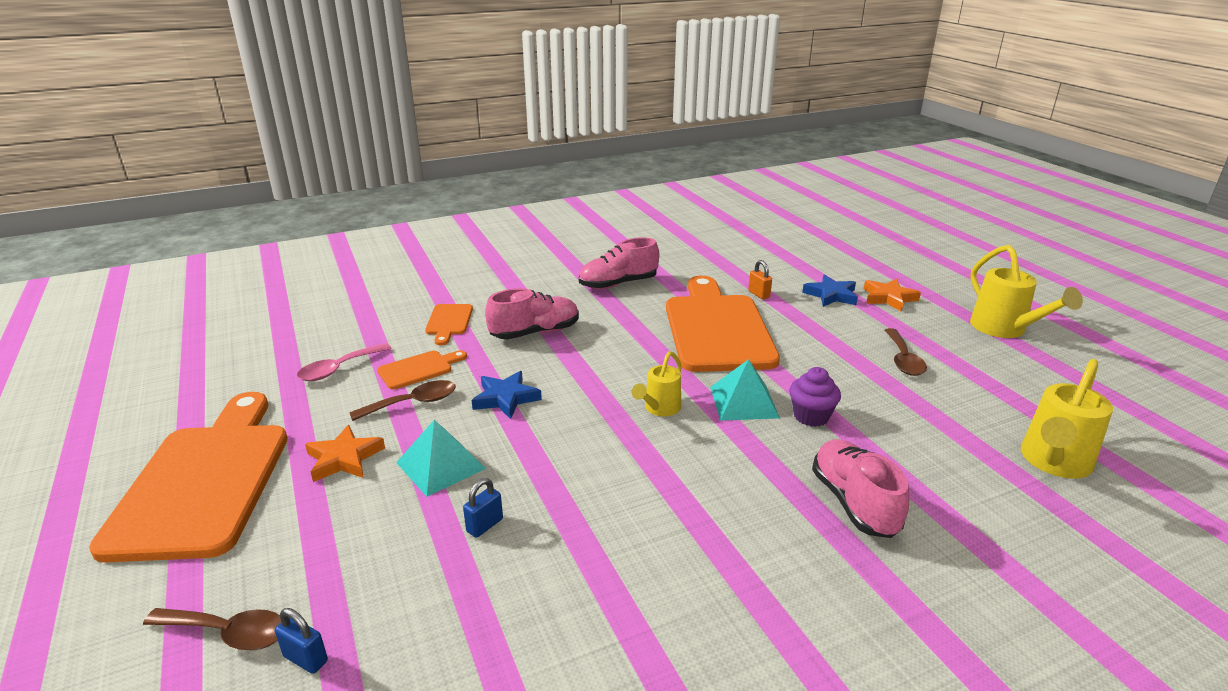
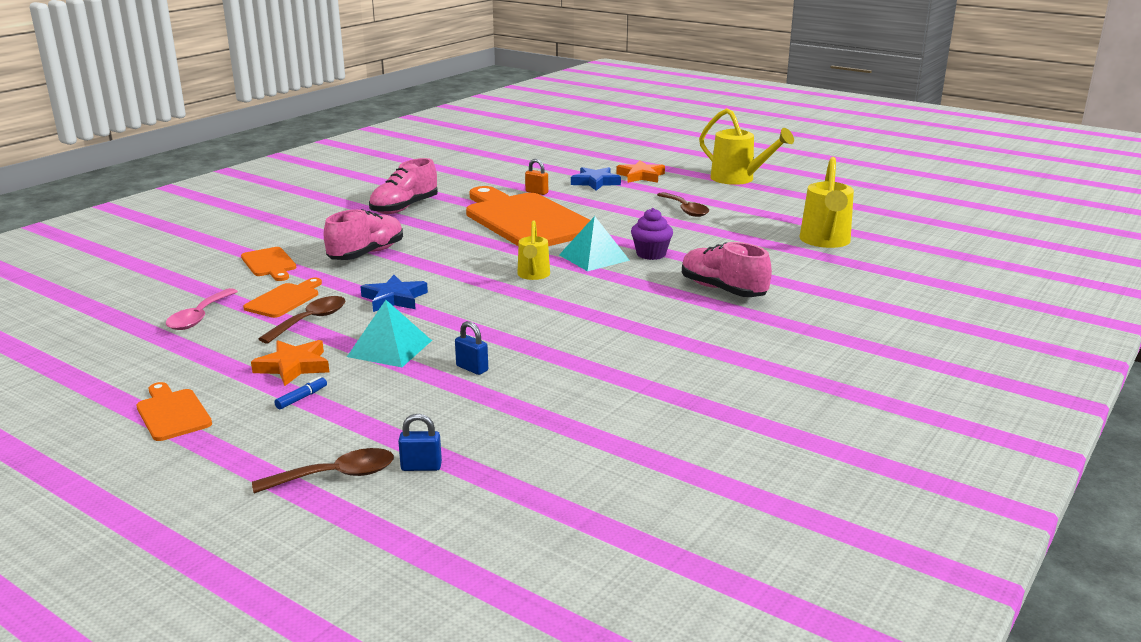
camera: 30 degrees left, 5 degrees down
(205, 481) = (172, 413): orange cutting board -> orange cutting board, size x0.43
(310, 504) = (302, 398): none -> blue marker
(485, 525) = (472, 368): blue padlock -> blue padlock turned 60 degrees counterclockwise

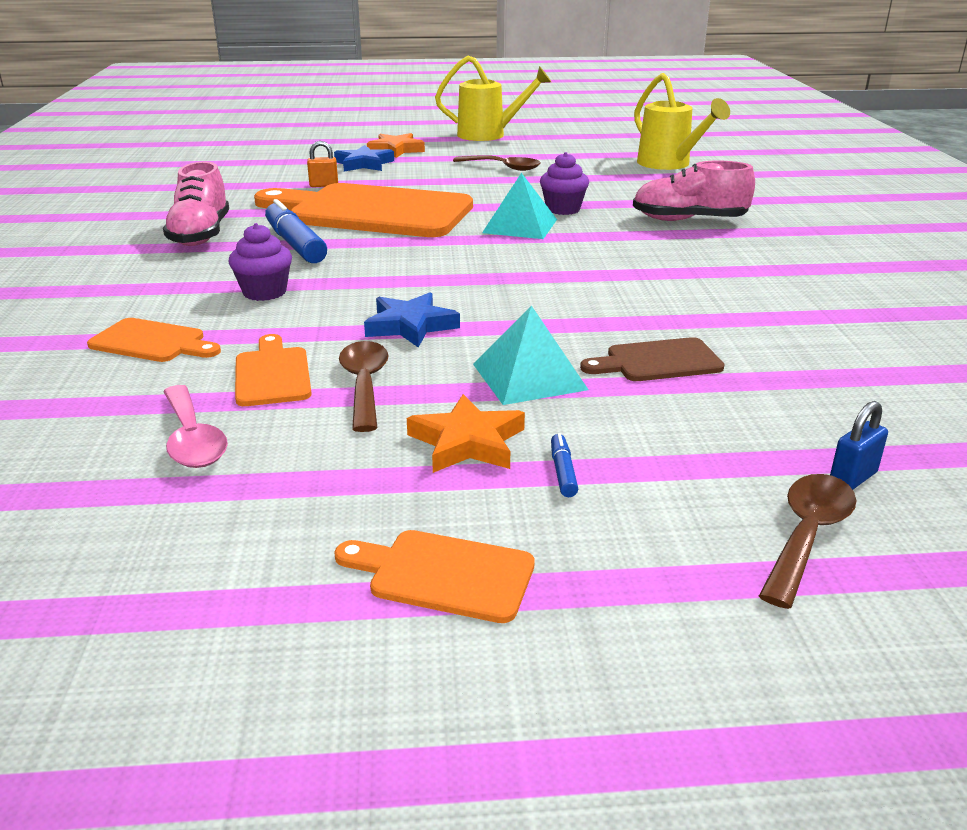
camera: 40 degrees left, 5 degrees up
(366, 254) = (264, 292): pink shoe -> purple cupcake
(439, 229) = (295, 244): none -> blue marker
(472, 368) = (657, 361): blue padlock -> brown cutting board
(533, 275) = (502, 257): yellow watering can -> none

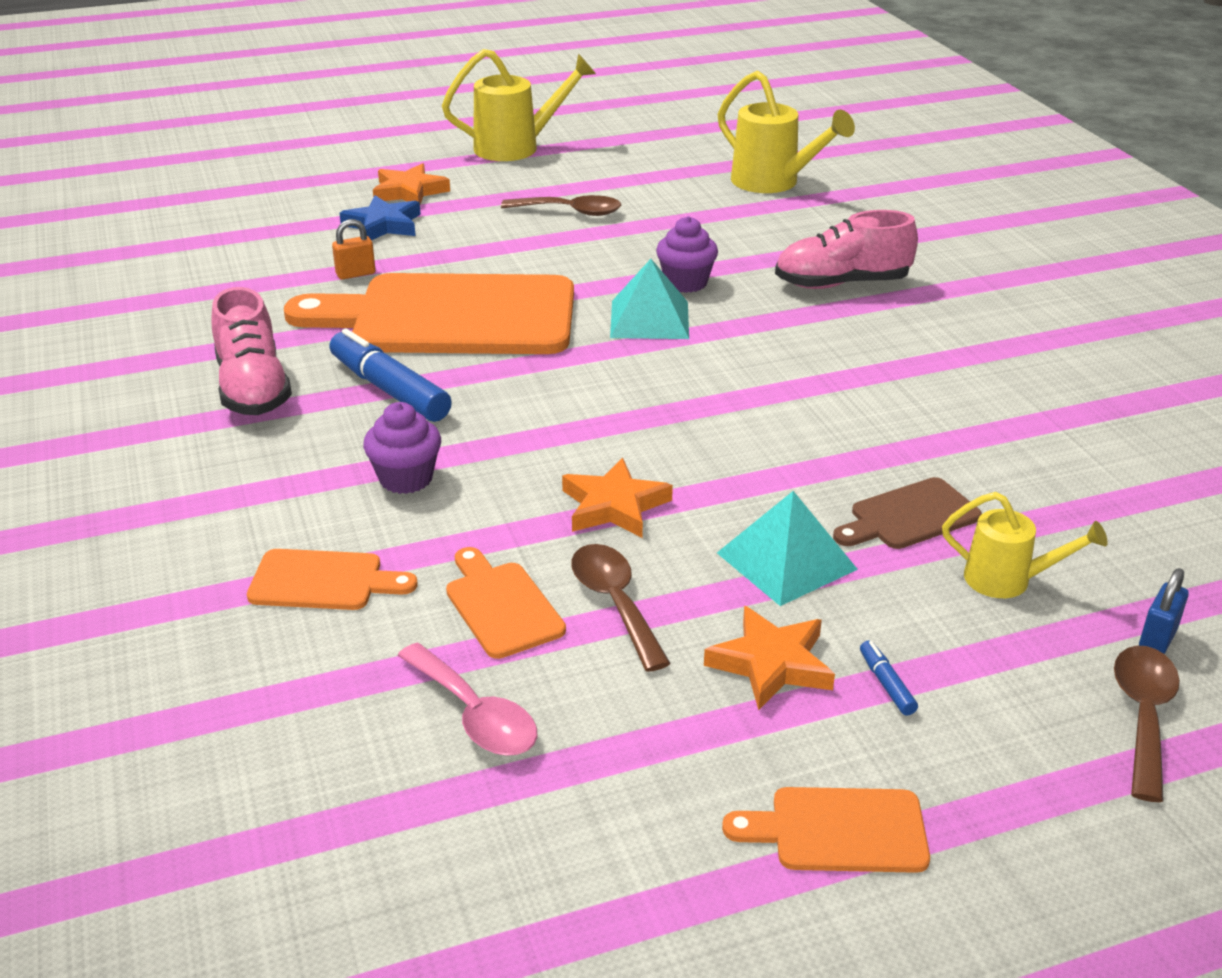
camera: 15 degrees left, 5 degrees up
(410, 326) = (614, 506): blue star -> orange star
(724, 415) = (1007, 580): none -> yellow watering can

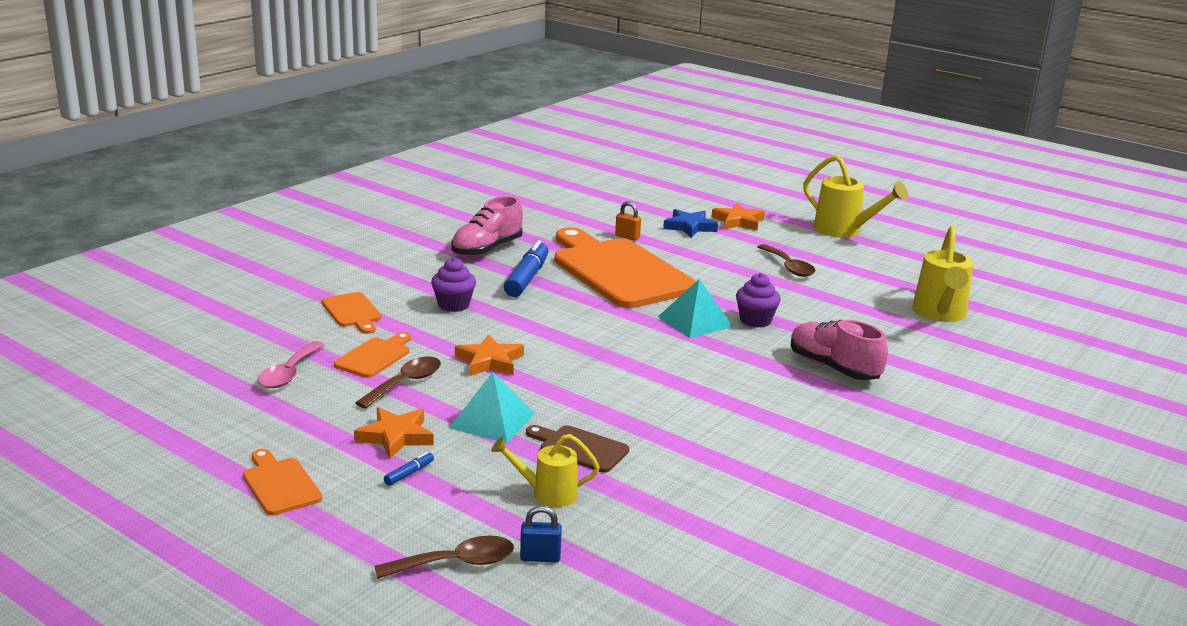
camera: 55 degrees right, 10 degrees down
(1007, 580) = (548, 493): yellow watering can -> yellow watering can turned 105 degrees clockwise

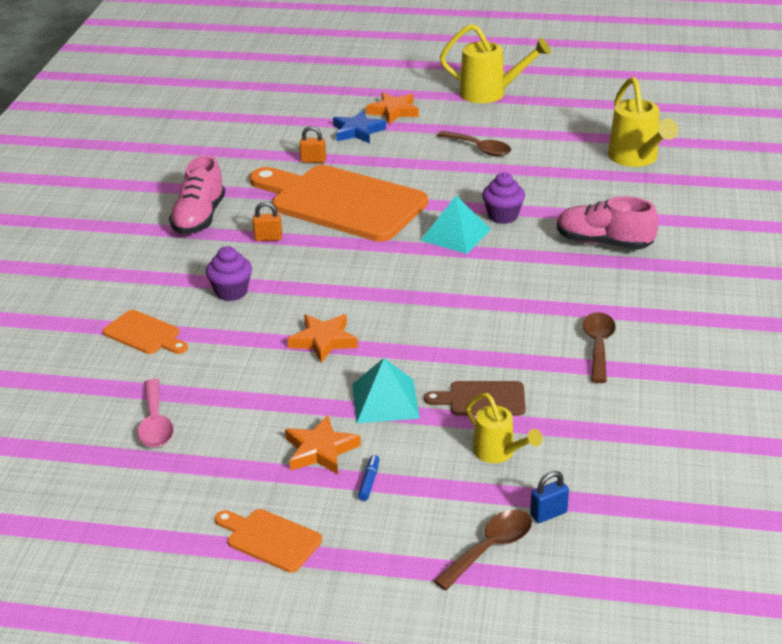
camera: 25 degrees left, 10 degrees up
(375, 356) = (216, 375): orange cutting board -> none
(405, 383) = (273, 392): brown spoon -> brown spoon (598, 346)
(527, 278) = (268, 238): blue marker -> orange padlock
(548, 493) = (498, 453): yellow watering can -> yellow watering can turned 105 degrees counterclockwise

